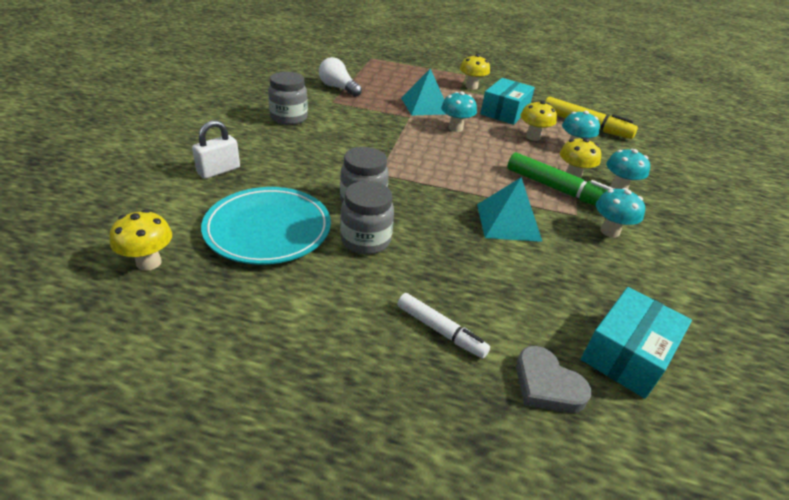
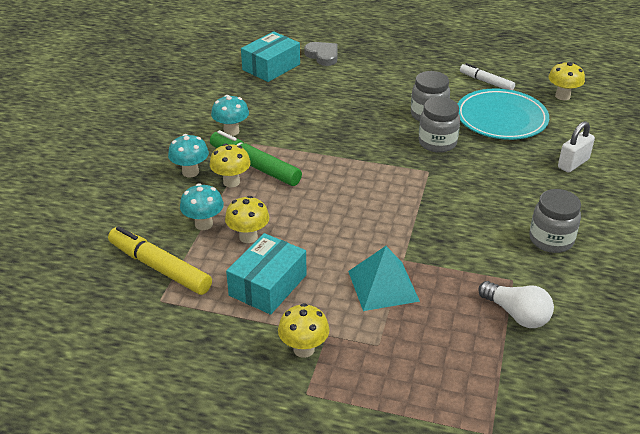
camera: 175 degrees left, 0 degrees up
(440, 330) = (376, 73): white marker -> white marker (486, 82)
(455, 128) = (345, 243): turquoise mushroom -> none
(508, 222) = (315, 134): turquoise pyramid -> none

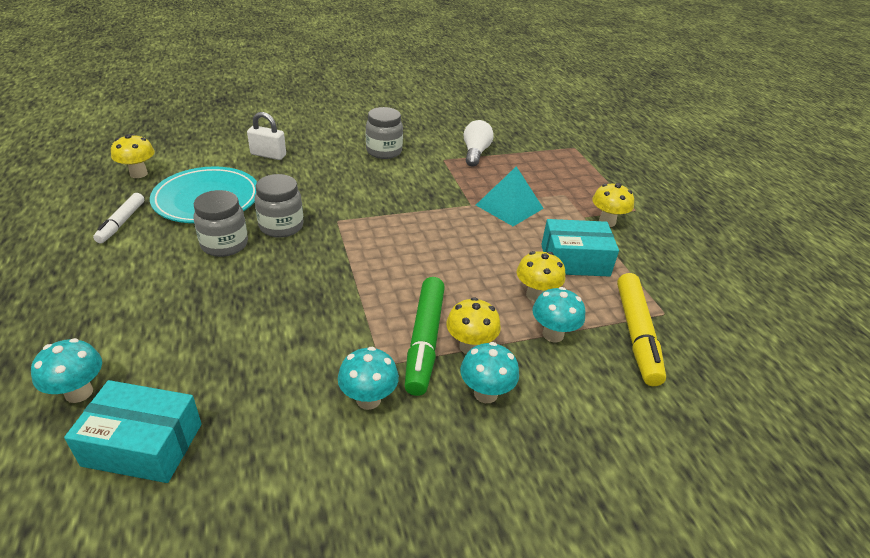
camera: 125 degrees left, 0 degrees up
(323, 56) = (79, 392): grey heart -> turquoise mushroom

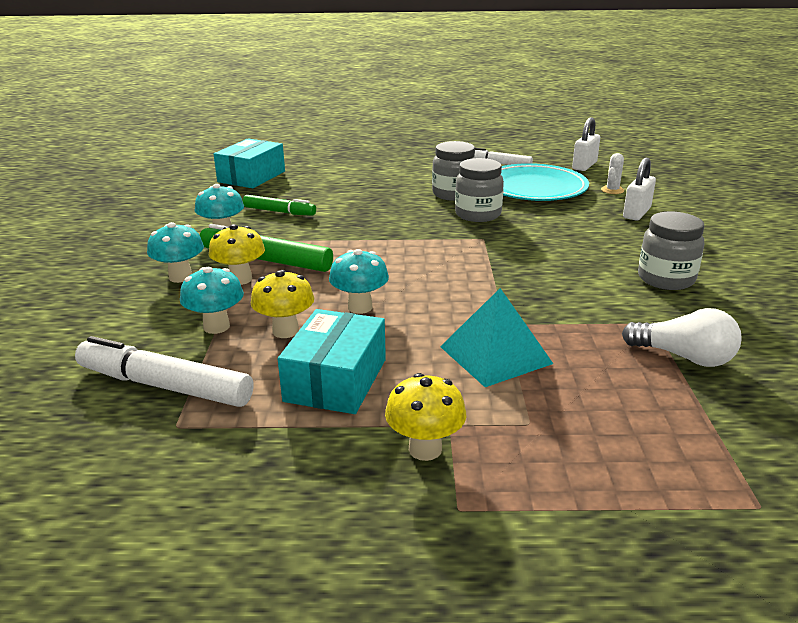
camera: 110 degrees right, 10 degrees down
(79, 392) = (308, 163): turquoise mushroom -> turquoise mushroom (360, 307)
(138, 174) = (584, 166): yellow mushroom -> white padlock
(213, 162) = (612, 190): none -> white cactus
(291, 368) = (279, 212): none -> green marker
(636, 334) = (164, 386): yellow marker -> white marker

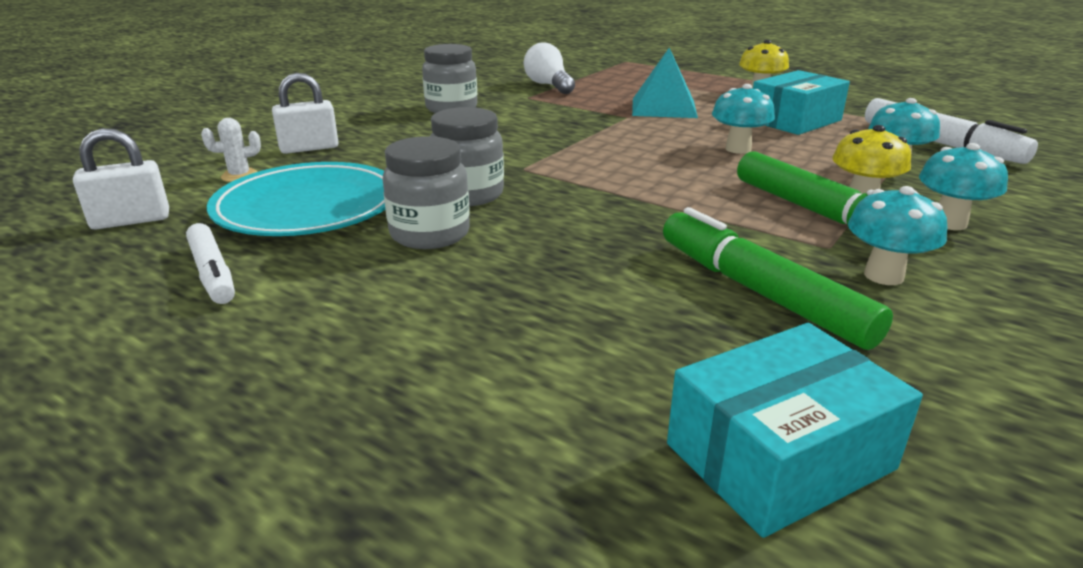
camera: 145 degrees left, 0 degrees up
(279, 212) = (759, 292): green marker -> green marker, size x1.61
(285, 331) = (822, 150): yellow mushroom -> none

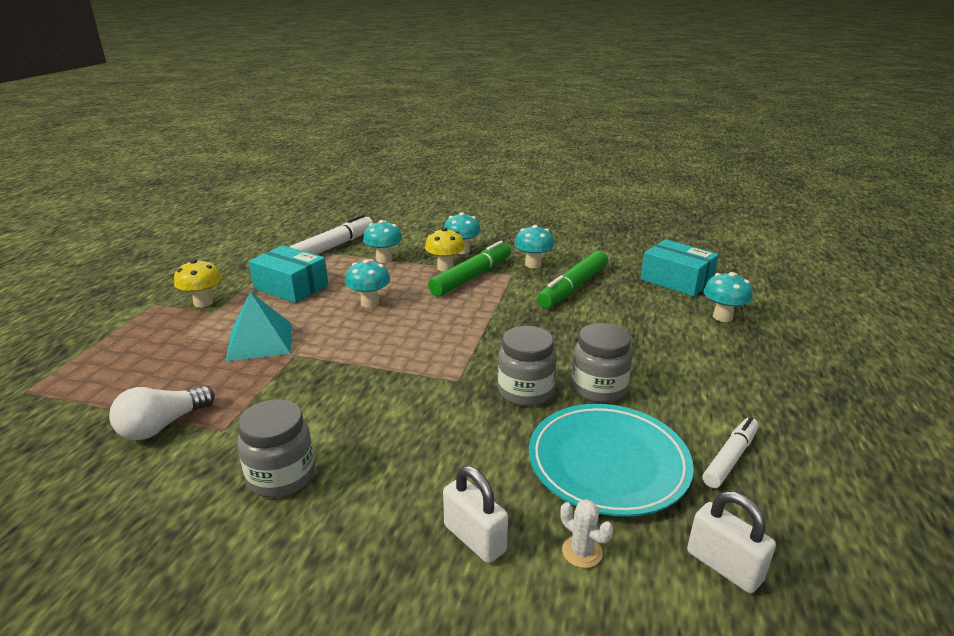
camera: 110 degrees left, 0 degrees up
(541, 445) = (722, 317): none -> turquoise mushroom

